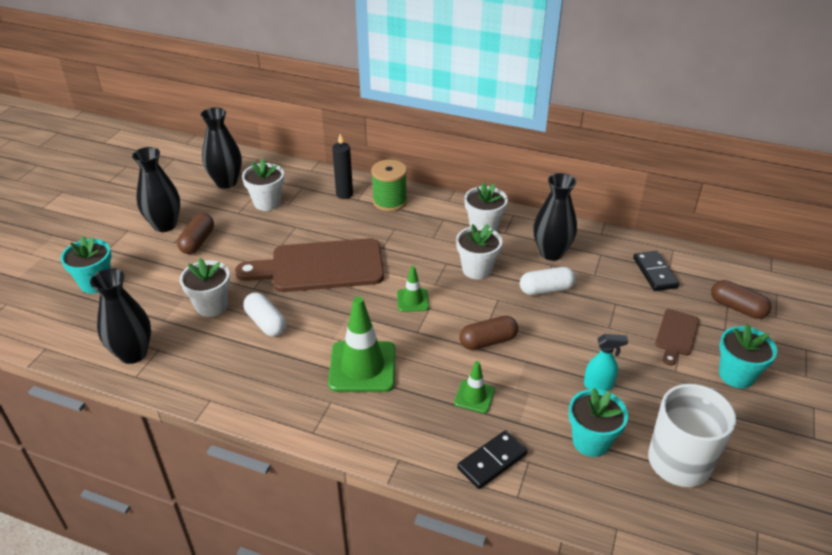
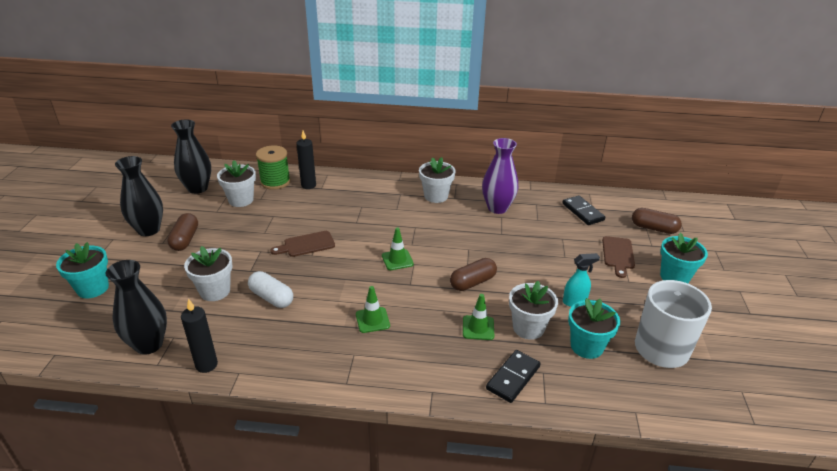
camera: 15 degrees left, 5 degrees down
(181, 386) = (206, 365): none -> black candle
(320, 266) = (306, 245): brown cutting board -> brown cutting board, size x0.48
(362, 367) = (372, 320): green traffic cone -> green traffic cone, size x0.52
(389, 201) = (350, 186): green spool -> green spool (275, 182)
(477, 269) = (442, 228): white flower pot -> white flower pot (528, 328)
(546, 289) = (504, 236): white capsule -> none
(551, 253) = (497, 208): black vase -> purple vase

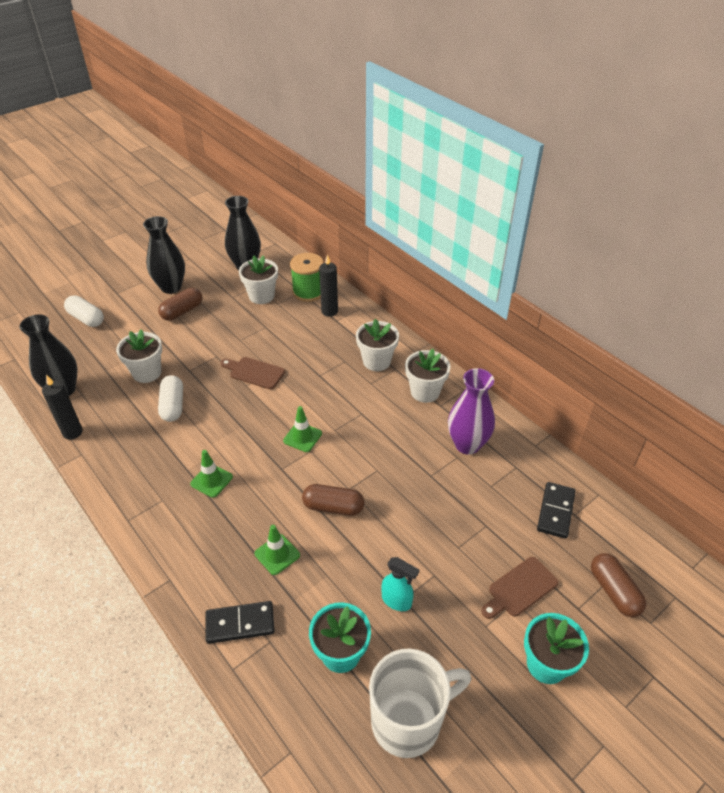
camera: 45 degrees right, 10 degrees up
(93, 288) = (86, 318): turquoise flower pot -> white capsule
(528, 328) = (317, 590): white flower pot -> white flower pot (376, 361)

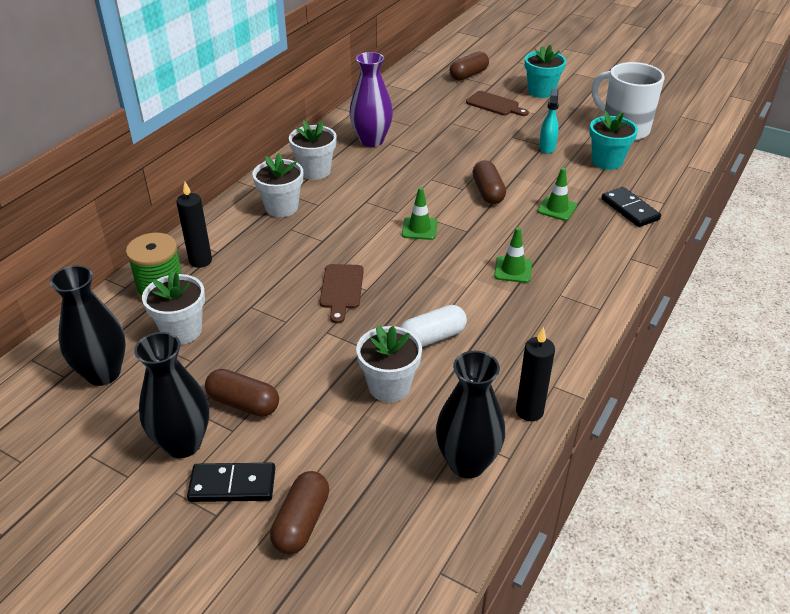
camera: 110 degrees left, 5 degrees down
(86, 318) = (301, 522): white capsule -> brown capsule
(556, 511) = (416, 98): black domino -> black domino (232, 485)

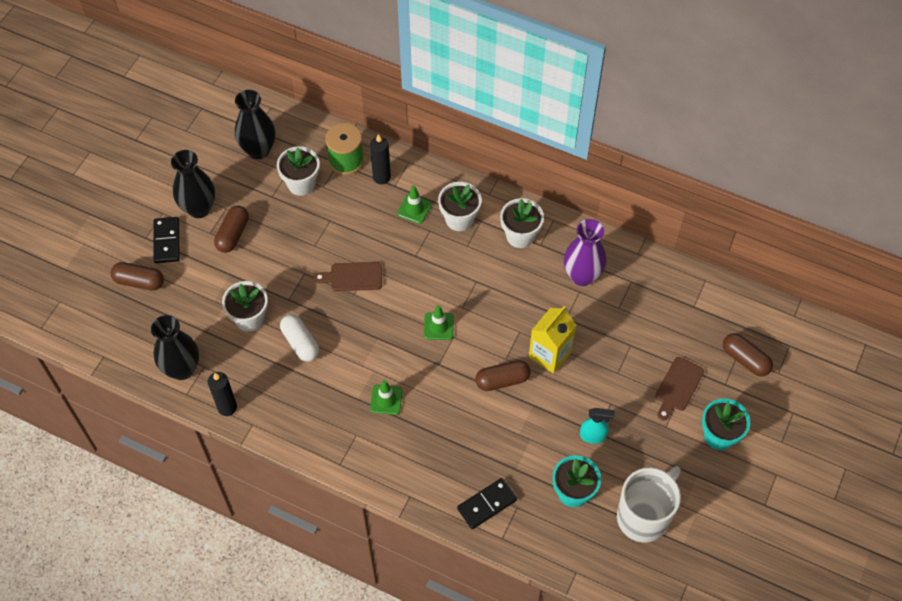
camera: 85 degrees right, 20 degrees up
(458, 164) = (550, 354): none -> yellow carton
(557, 208) = (481, 439): green traffic cone -> green traffic cone (414, 209)

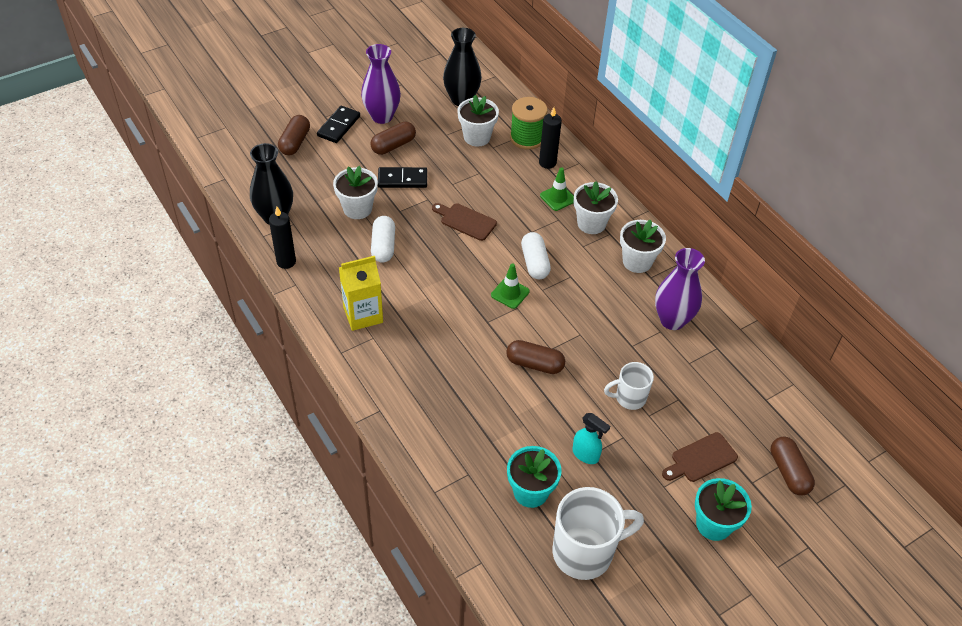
camera: 30 degrees right, 10 degrees down
(139, 281) = (295, 142): brown capsule -> brown capsule turned 60 degrees clockwise
(199, 208) = (382, 116): black vase -> purple vase
(386, 400) = (420, 325): green traffic cone -> none
(439, 285) = (535, 263): none -> white capsule
(487, 504) = (442, 456): black domino -> black domino (402, 179)
(550, 354) = (594, 366): yellow carton -> yellow carton (363, 315)
(593, 366) = (629, 398): none -> white mug

